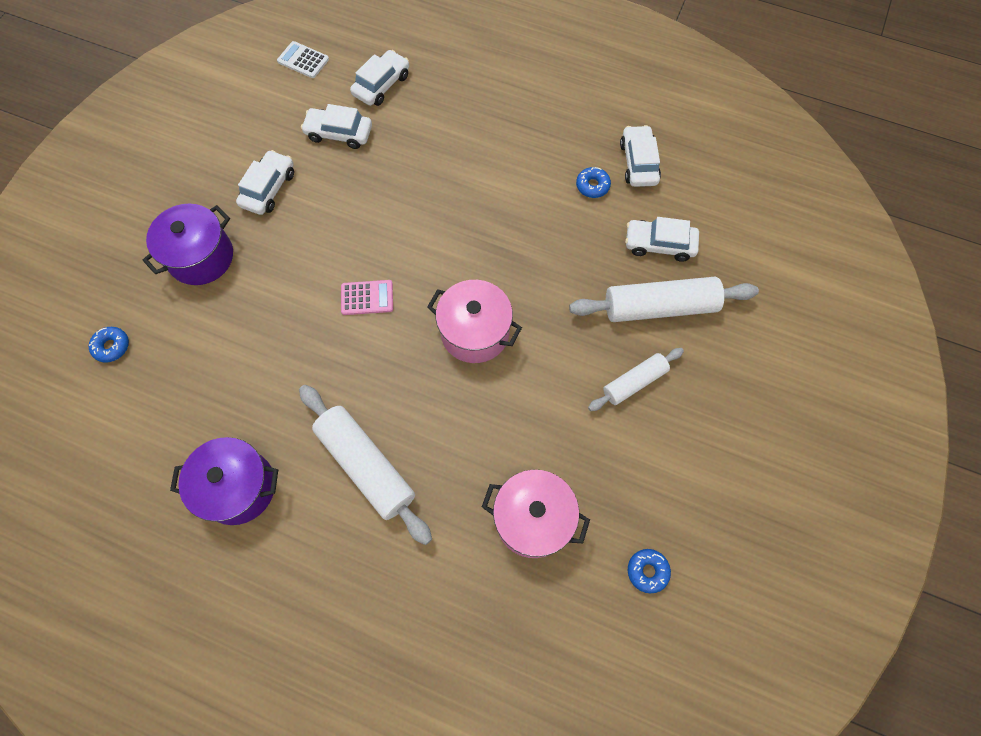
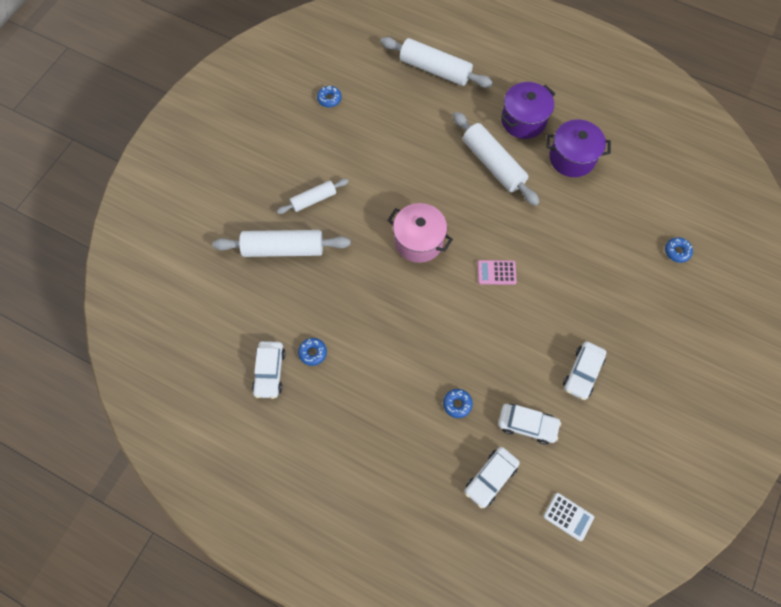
camera: 175 degrees left, 0 degrees up
(201, 257) = (627, 315): purple pot -> purple pot (523, 120)
(417, 147) = (457, 404): none -> blue donut
(467, 657) = (435, 70): none -> white rolling pin
(533, 519) = (391, 128): pink pot -> none
(659, 244) = (271, 297): white car -> none

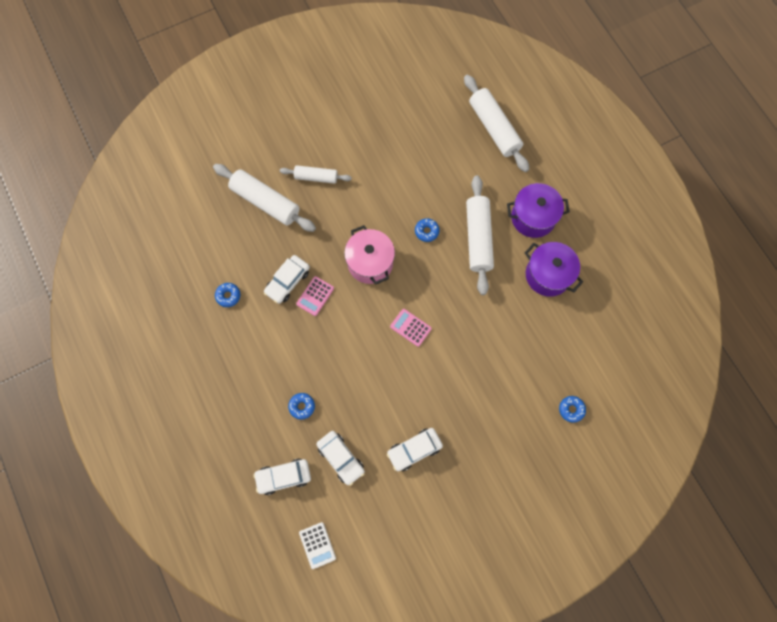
camera: 35 degrees right, 5 degrees up
(270, 372) = (188, 289): white car -> white car (287, 281)
(329, 99) = (390, 101): blue donut -> blue donut (426, 231)
(393, 300) = (315, 296): none -> pink calculator

